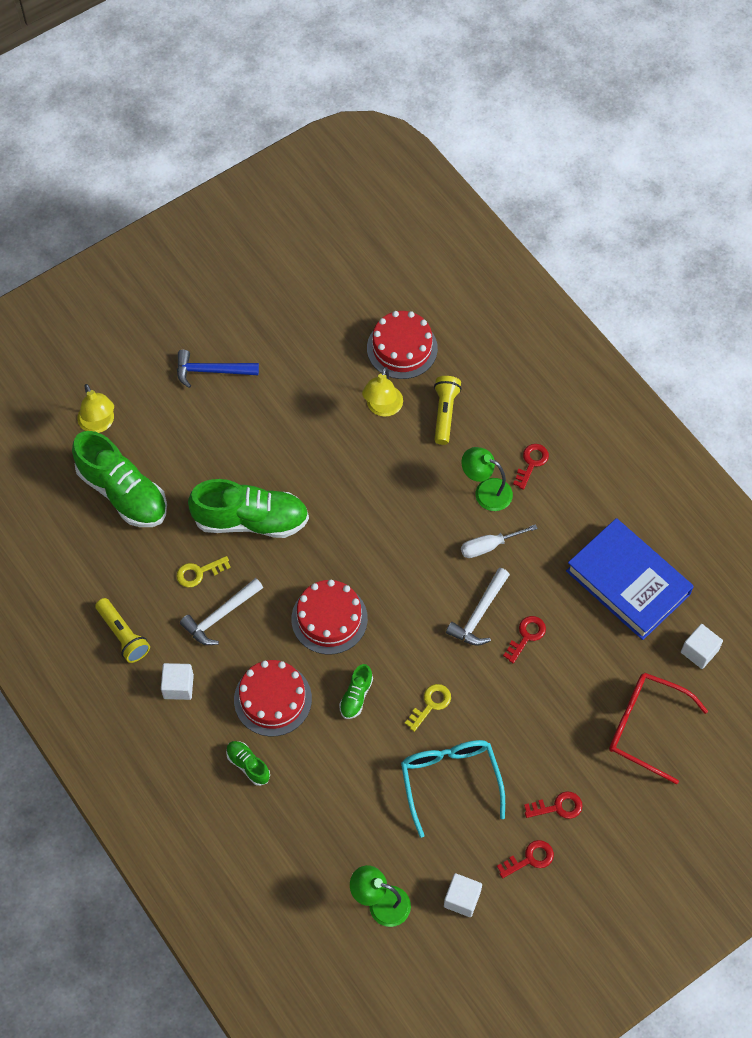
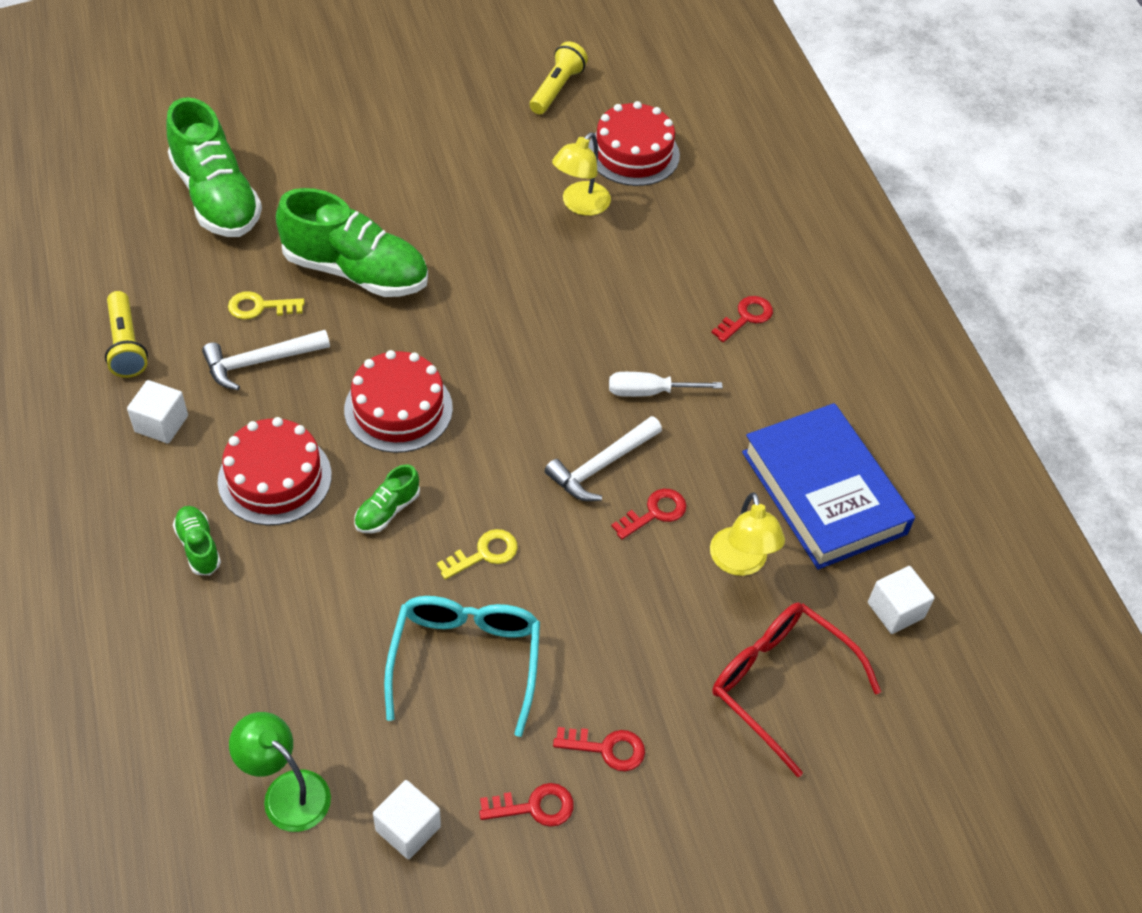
camera: 15 degrees right, 10 degrees down
(99, 424) = (229, 123): yellow lamp -> yellow lamp (740, 563)
(211, 371) = (391, 111): blue hammer -> none
(445, 413) = (656, 233): yellow flashlight -> yellow flashlight (557, 89)
(486, 491) = (672, 330): green lamp -> none

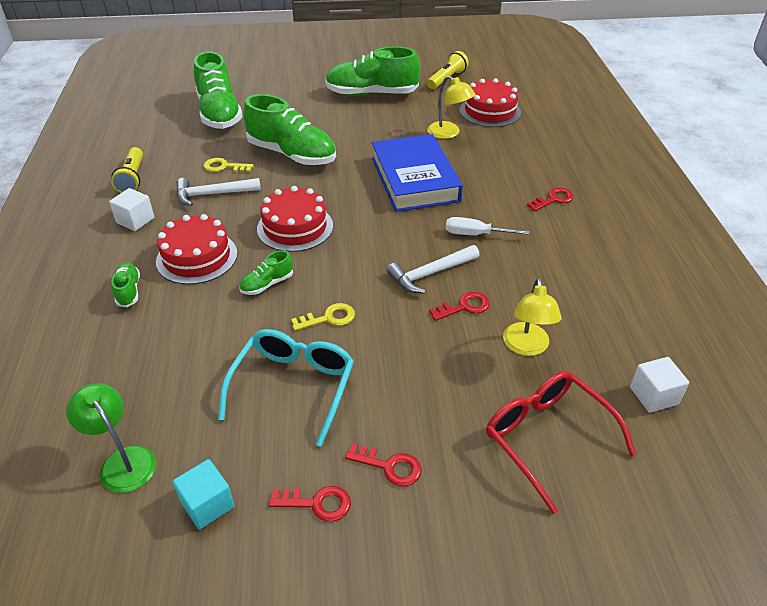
camera: 15 degrees right, 10 degrees down
(408, 828) = (207, 504): white cube -> turquoise cube
(446, 132) = (371, 94): none -> green shoe
(580, 205) = (448, 133): yellow lamp -> yellow lamp turned 90 degrees counterclockwise
(823, 492) = (600, 308): blue book -> blue book (415, 179)

